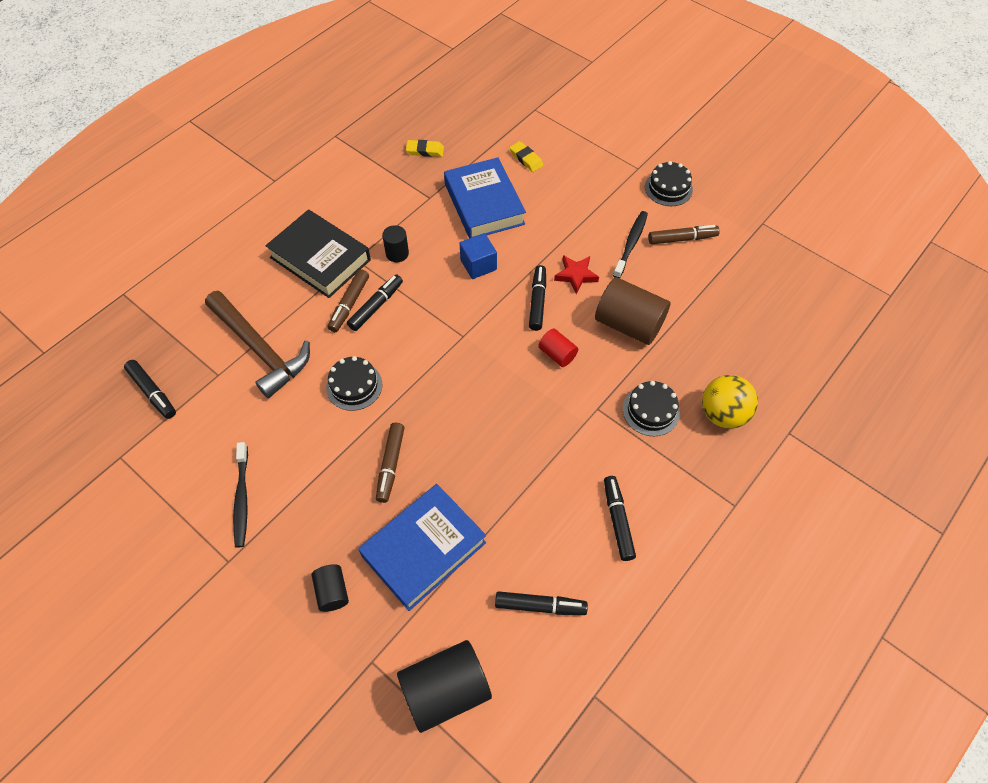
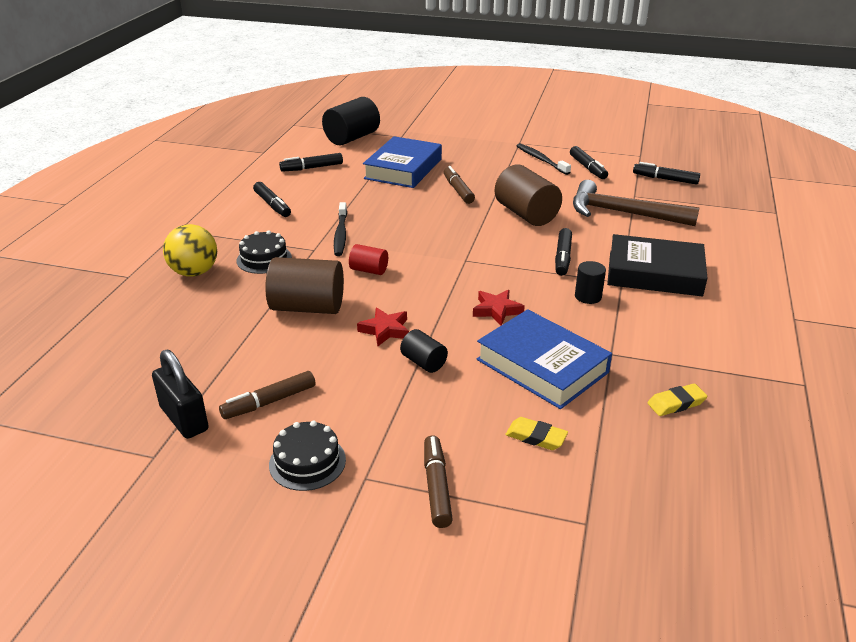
camera: 155 degrees right, 25 degrees down
(332, 592) = (446, 147): black cylinder -> black cylinder (423, 362)
(349, 304) = (587, 252): brown marker -> brown marker (436, 486)
(354, 386) = (526, 214): black cake -> brown cylinder
(478, 265) = (497, 310): blue cube -> red star
(537, 301) = (413, 299): black marker -> black marker (588, 168)
(631, 244) = (335, 377): black toothbrush -> black toothbrush (340, 234)
(741, 245) = (184, 418): none -> black padlock

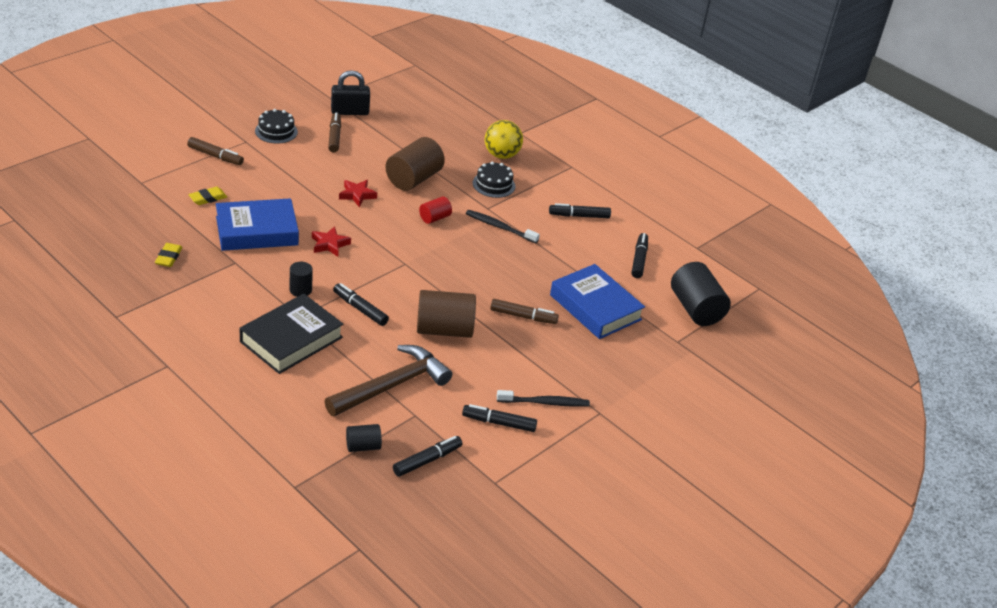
camera: 115 degrees right, 5 degrees up
(423, 362) = (310, 194): black cylinder -> black cylinder (363, 446)

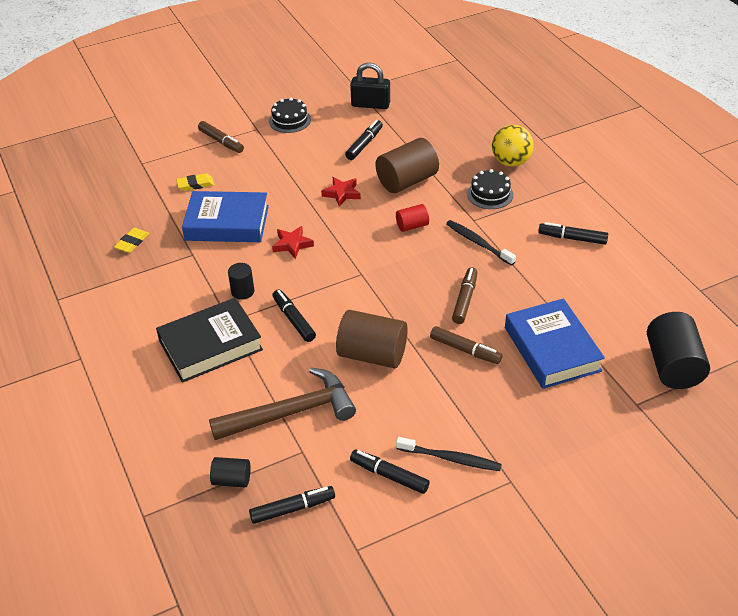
camera: 25 degrees right, 5 degrees up
(334, 137) = (344, 130): brown marker -> brown marker (465, 300)
(639, 260) = (624, 297): black marker -> black marker (364, 144)

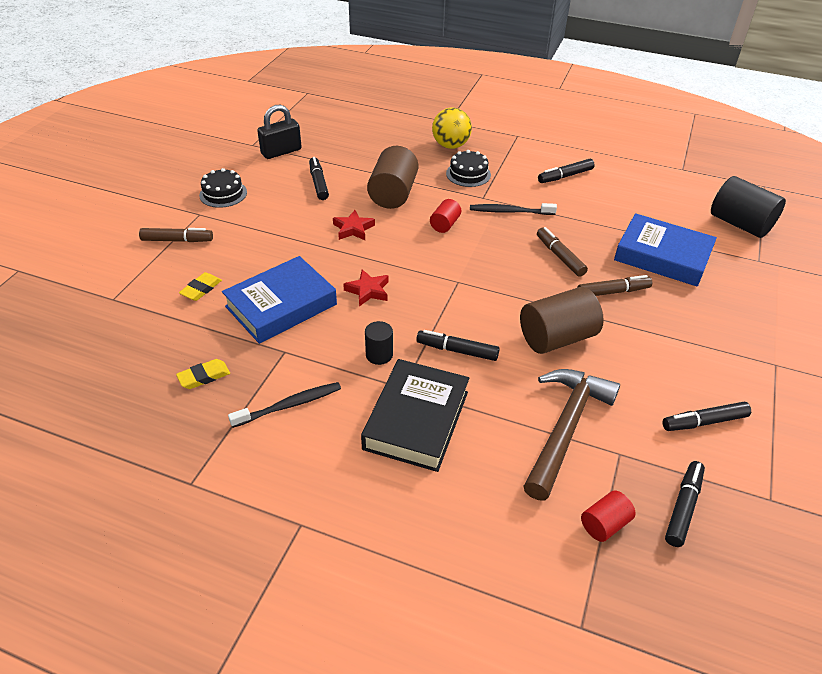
camera: 45 degrees left, 0 degrees up
(132, 242) = (204, 376): yellow eraser -> yellow eraser turned 75 degrees clockwise
(232, 480) = (604, 524): black cylinder -> red cylinder
(451, 458) = (720, 377): black toothbrush -> black toothbrush (289, 405)

